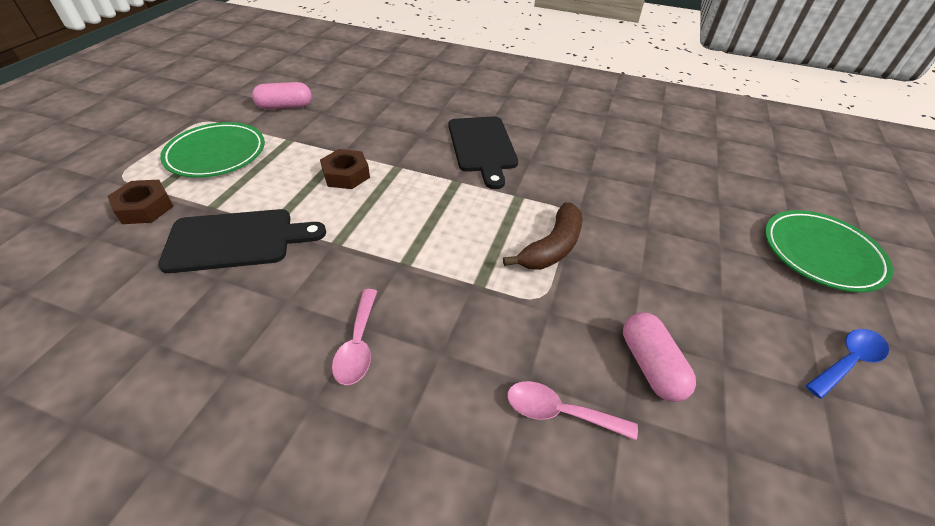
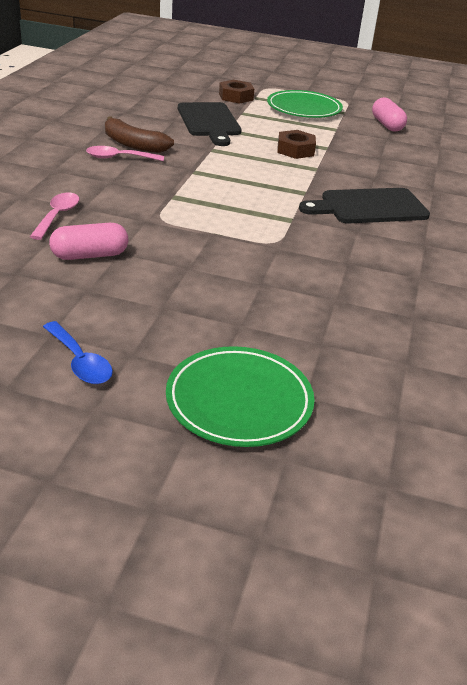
camera: 85 degrees right, 10 degrees down
(552, 247) = (221, 229): brown banana -> brown banana (133, 145)

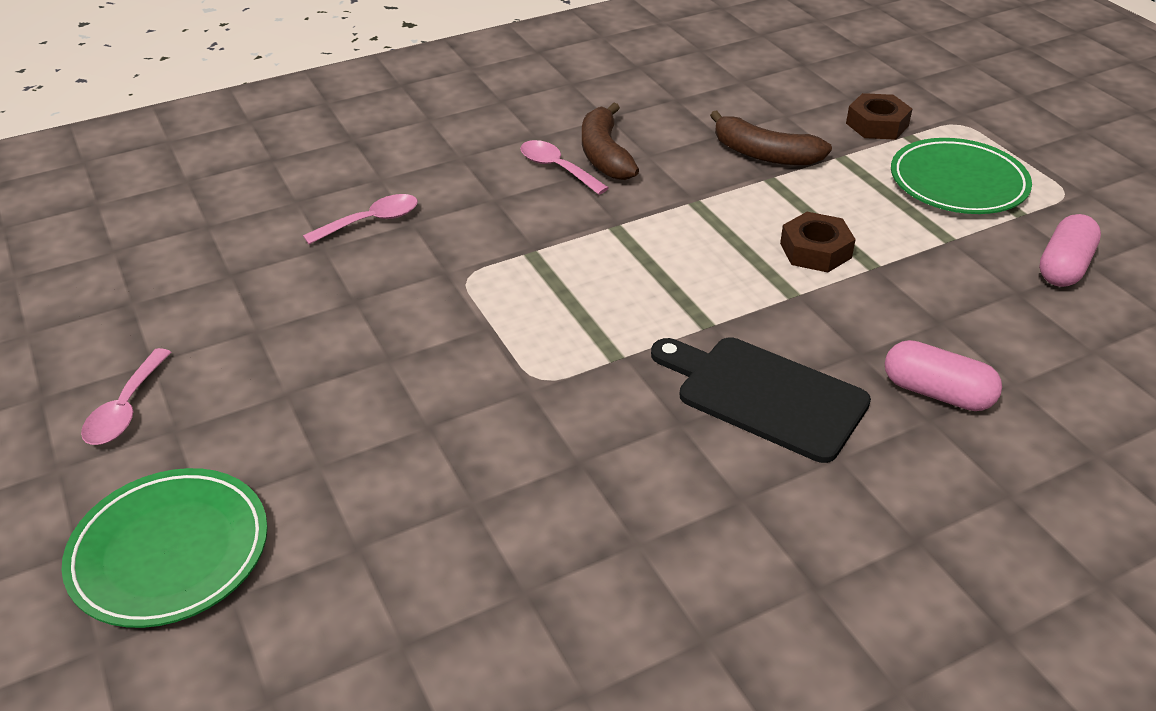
camera: 50 degrees right, 5 degrees up
(80, 361) = (126, 408): blue spoon -> pink spoon
(90, 255) = (323, 288): pink capsule -> pink capsule (937, 393)
(209, 122) = (764, 154): black cutting board -> brown banana

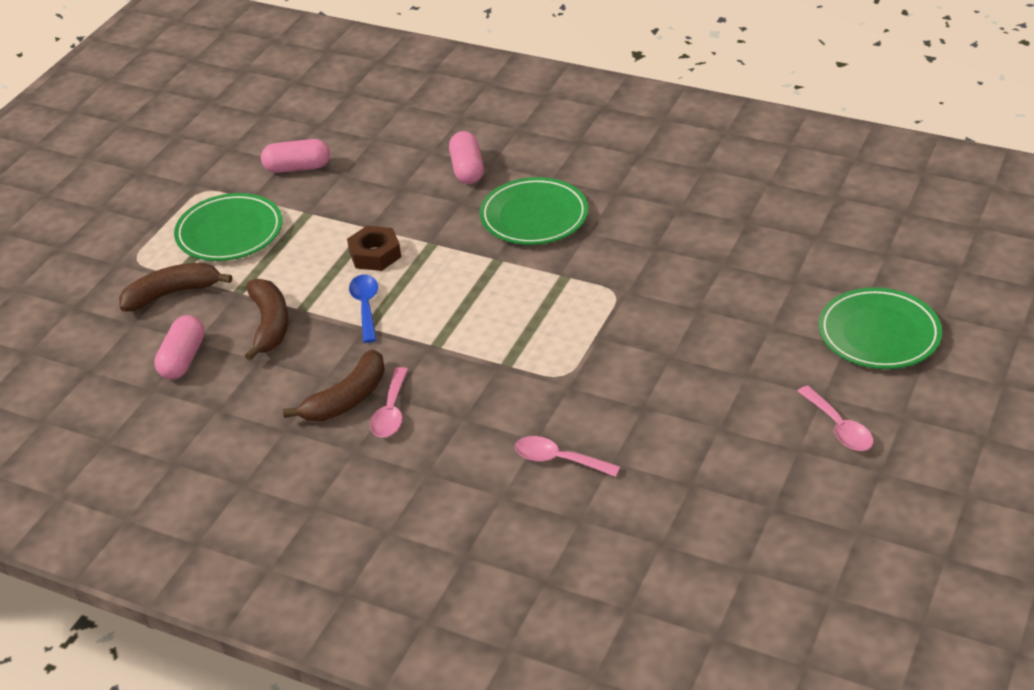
camera: 125 degrees left, 0 degrees up
(126, 408) = (838, 427): pink spoon -> pink spoon turned 90 degrees clockwise
(727, 211) = (366, 307): none -> blue spoon
(764, 395) = (534, 216): black cutting board -> green plate
(766, 103) = (183, 359): none -> pink capsule
(877, 124) = (172, 294): brown nut -> brown banana

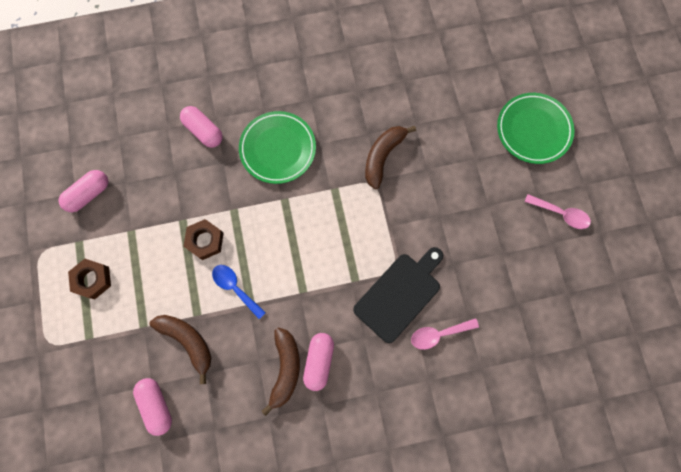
camera: 40 degrees left, 35 degrees up
(172, 294) = (100, 356): brown banana -> brown banana (383, 157)
(229, 232) = (92, 279): green plate -> brown nut
(391, 412) = (319, 361): pink spoon -> pink capsule
(547, 401) = (399, 294): none -> black cutting board

